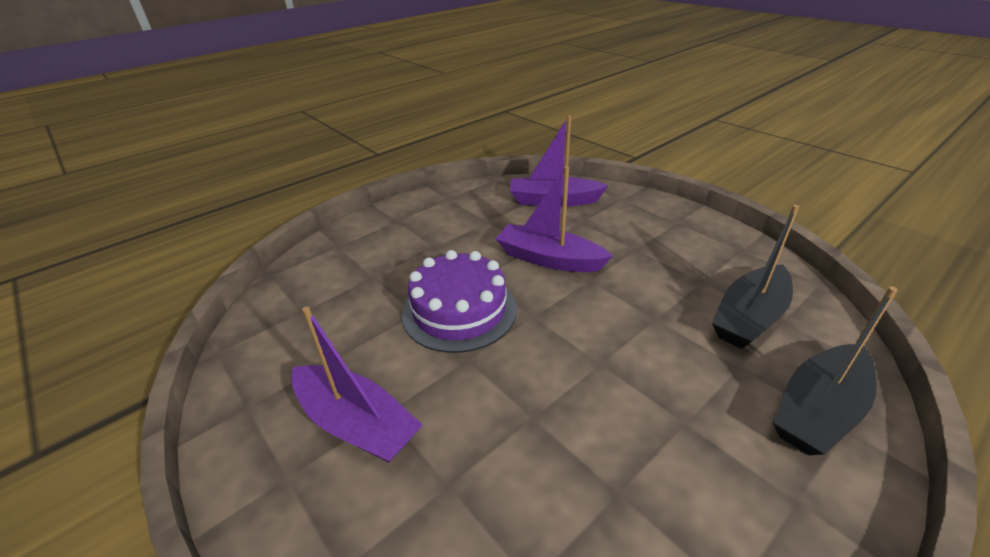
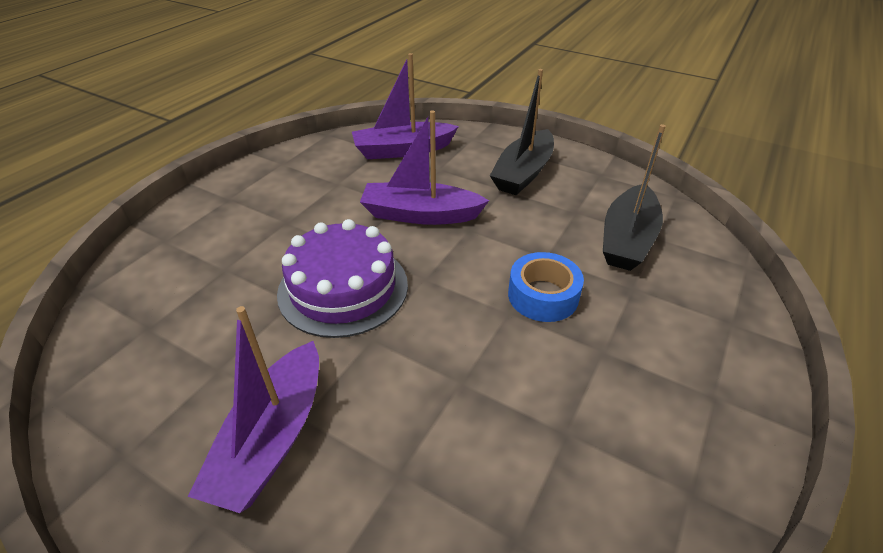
camera: 20 degrees left, 5 degrees up
(357, 423) = (272, 438): purple boat -> purple boat turned 90 degrees clockwise
(640, 354) = (543, 296): none -> blue tape
(818, 410) = (708, 313): black boat -> black boat (523, 173)

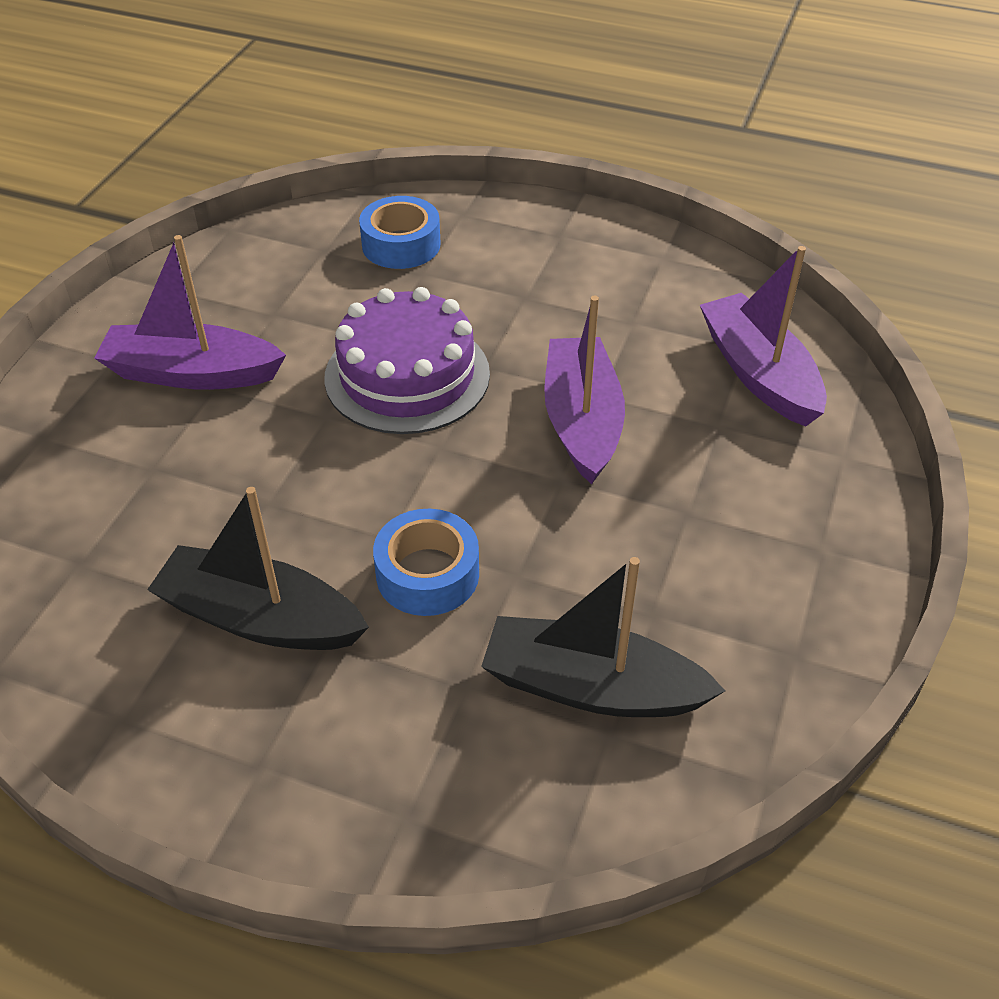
camera: 80 degrees right, 5 degrees up
(178, 277) = (401, 244): none -> blue tape
(523, 173) = (751, 536): black boat -> black boat (260, 618)

